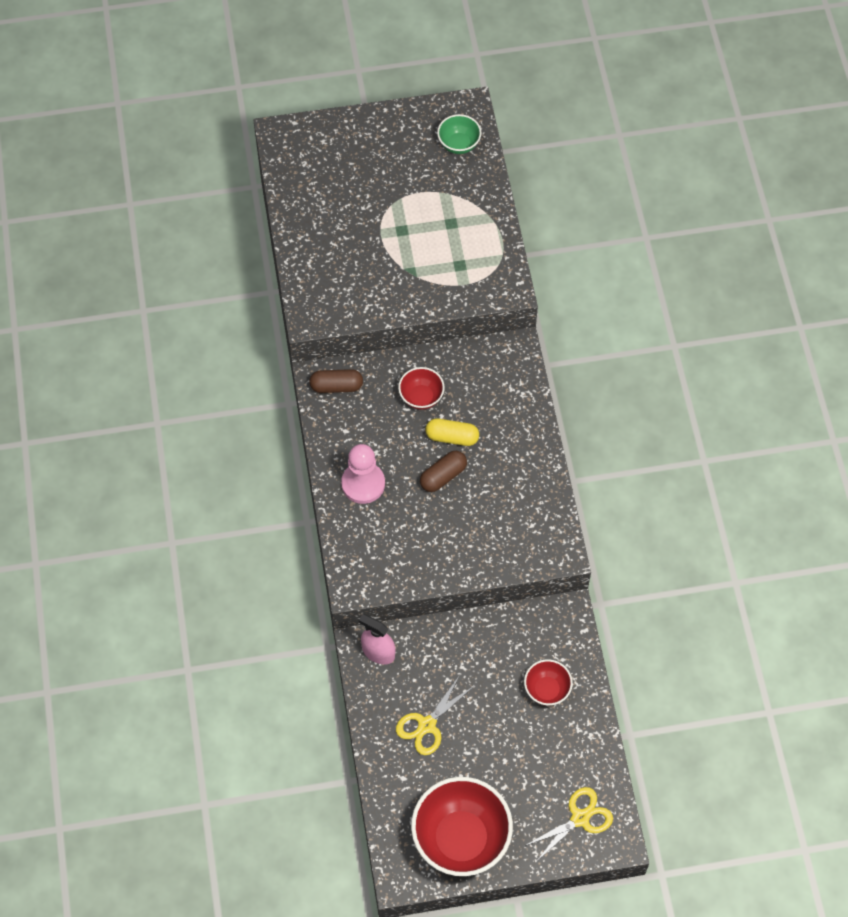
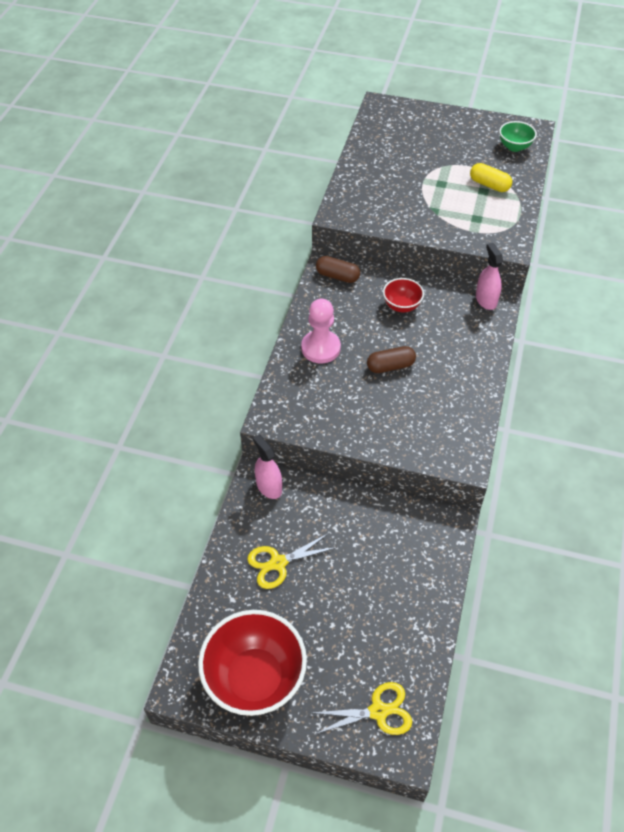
camera: 25 degrees right, 10 degrees down
(452, 437) = (412, 341): yellow capsule -> yellow capsule (489, 185)
(504, 354) = (486, 300): none -> pink spray bottle
(547, 690) = (402, 579): red bowl -> none

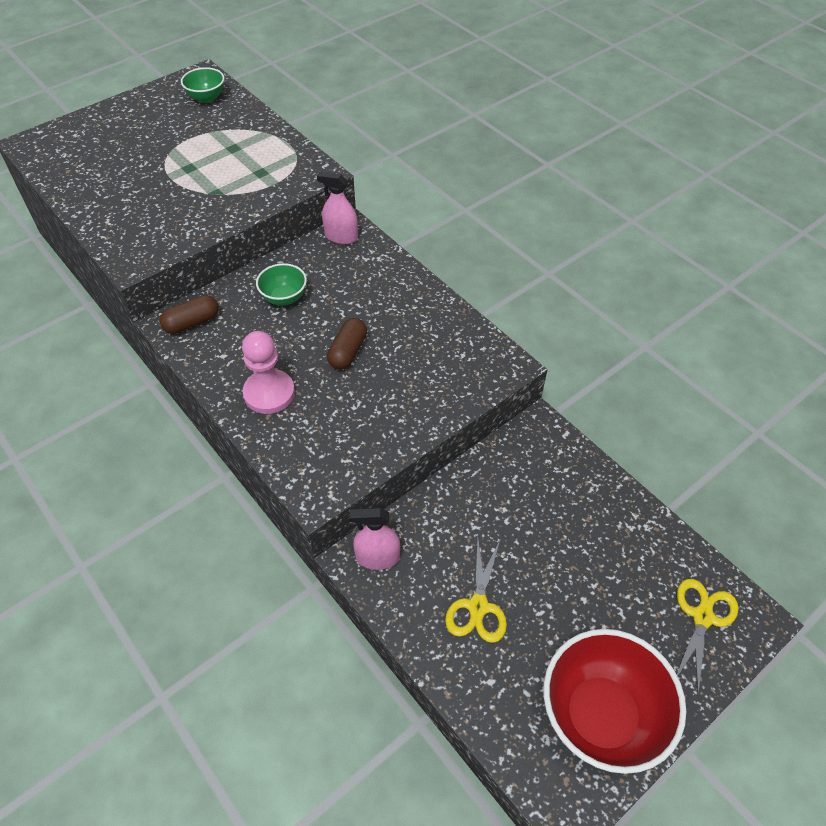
camera: 55 degrees left, 0 degrees up
(401, 306) = (284, 298): red bowl -> green bowl
(489, 185) = (231, 140): yellow capsule -> none

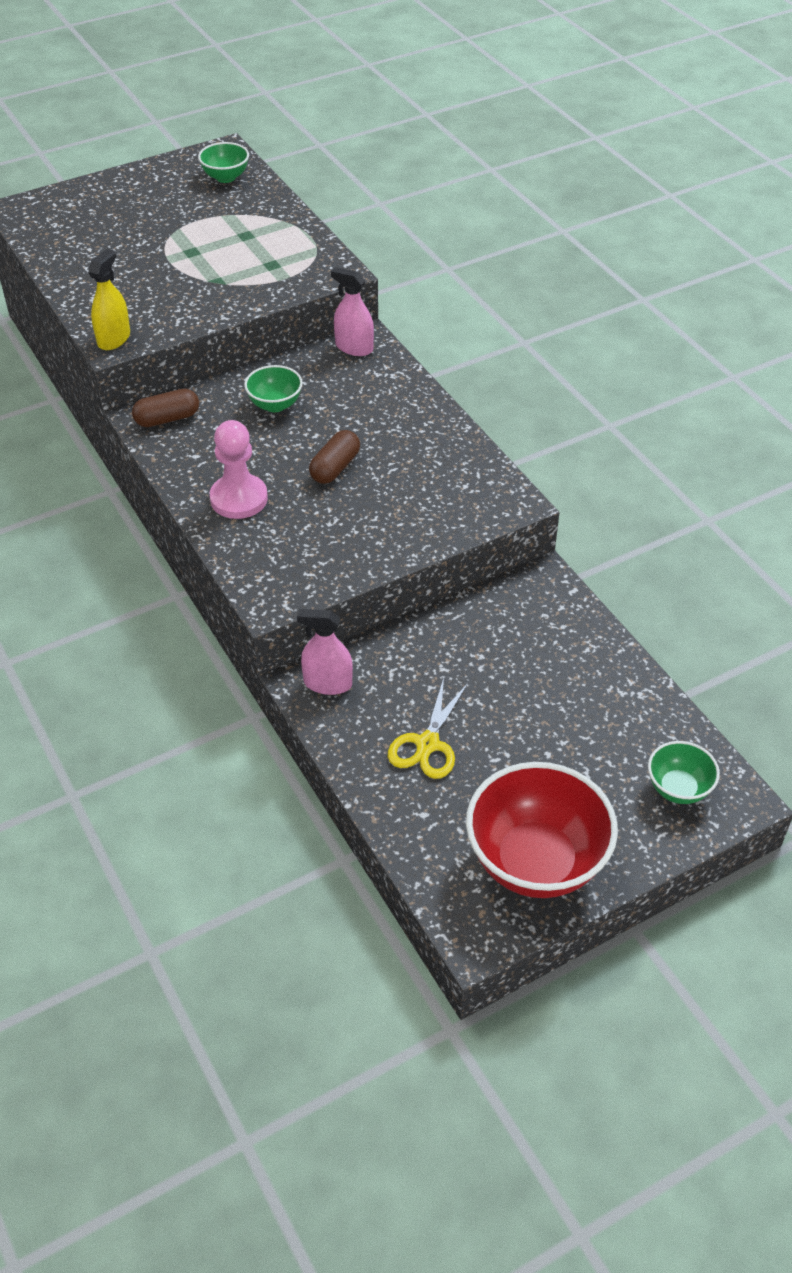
camera: 10 degrees right, 5 degrees down
(133, 257) = (114, 339): none -> yellow spray bottle
(702, 617) = (678, 788): yellow scissors -> green bowl

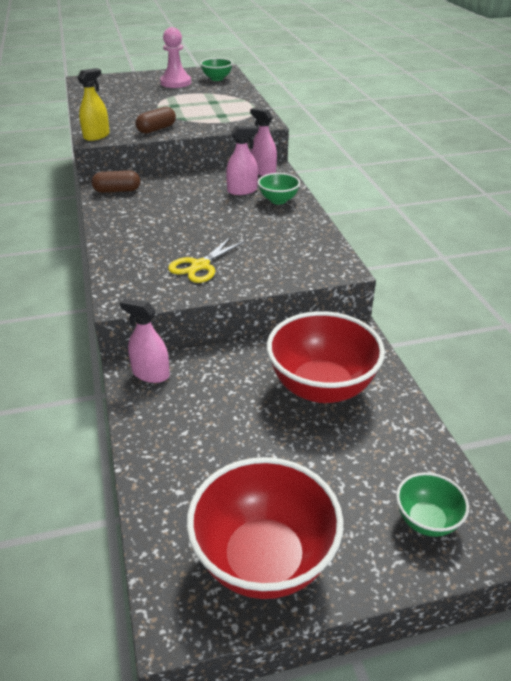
camera: 15 degrees right, 10 degrees down
(239, 499) = (137, 238): pink pawn -> pink pawn (175, 83)
(275, 405) = (193, 193): green bowl -> green bowl (278, 200)
(335, 467) = (215, 230): brown capsule -> brown capsule (156, 129)
(340, 389) = (242, 190): none -> pink spray bottle
(427, 744) = (209, 434): yellow scissors -> yellow scissors (200, 266)
(529, 660) = (321, 387): none -> red bowl

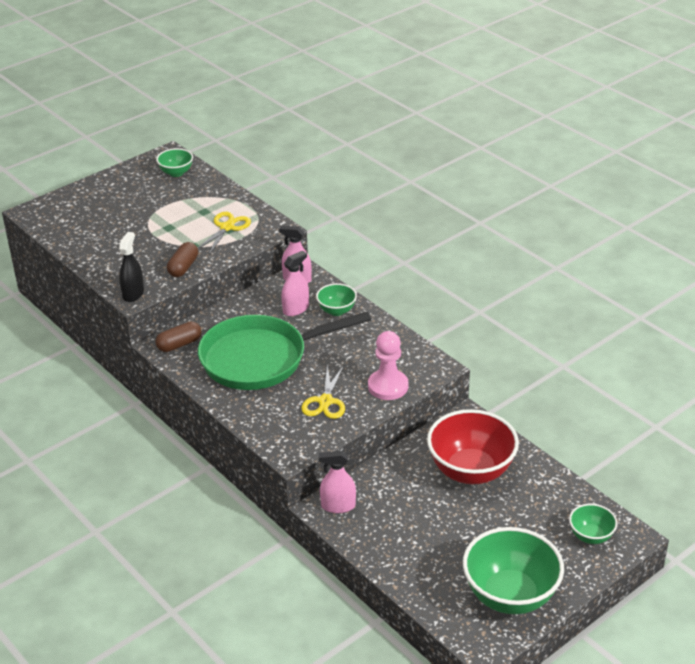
camera: 25 degrees left, 0 degrees up
(96, 136) = (133, 293): yellow spray bottle -> black spray bottle
(174, 217) = (260, 358): none -> green pan
(175, 83) = (138, 191): pink pawn -> pink pawn (388, 386)
(221, 114) = (227, 227): none -> yellow scissors
(264, 559) = (510, 596): red bowl -> green bowl

